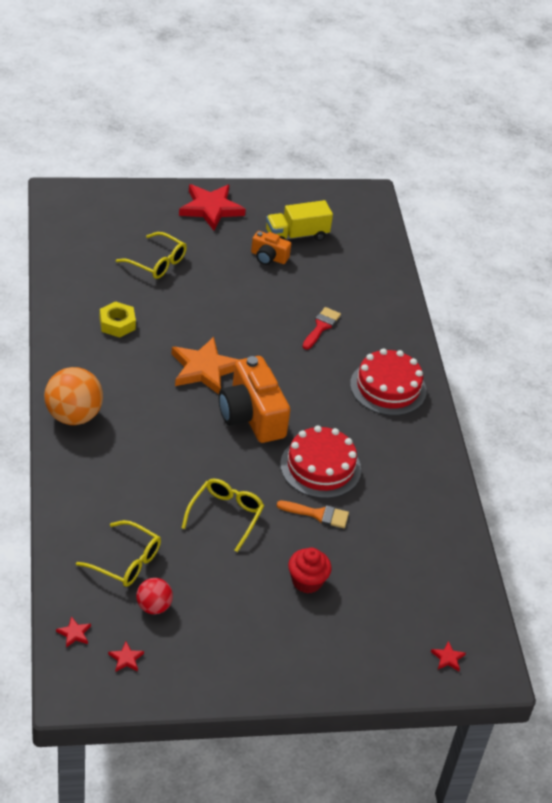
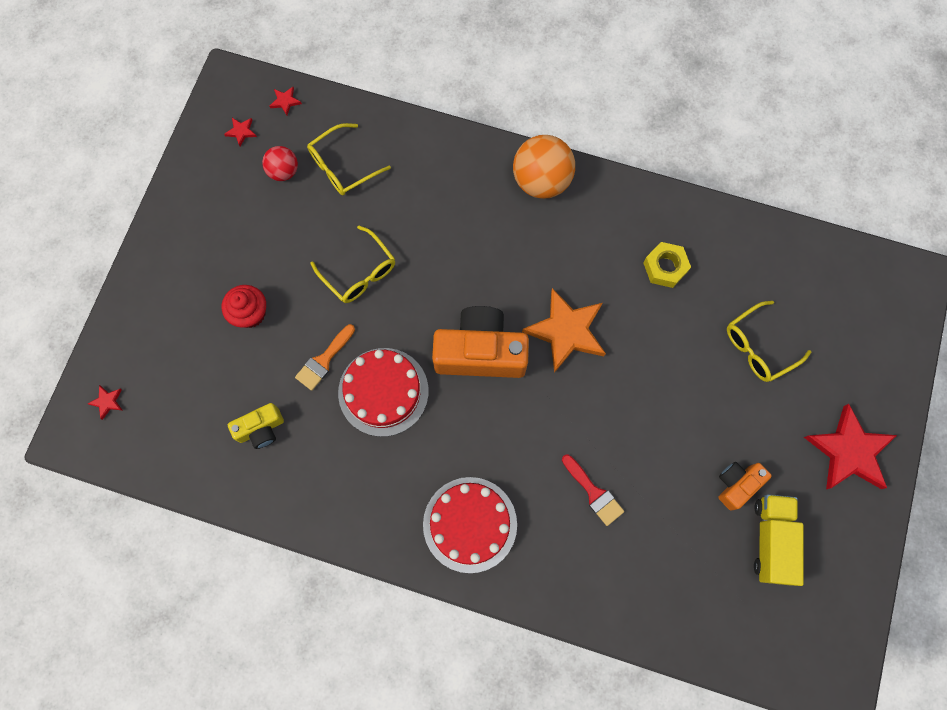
camera: 120 degrees right, 30 degrees up
(400, 537) = (261, 429): none -> yellow camera

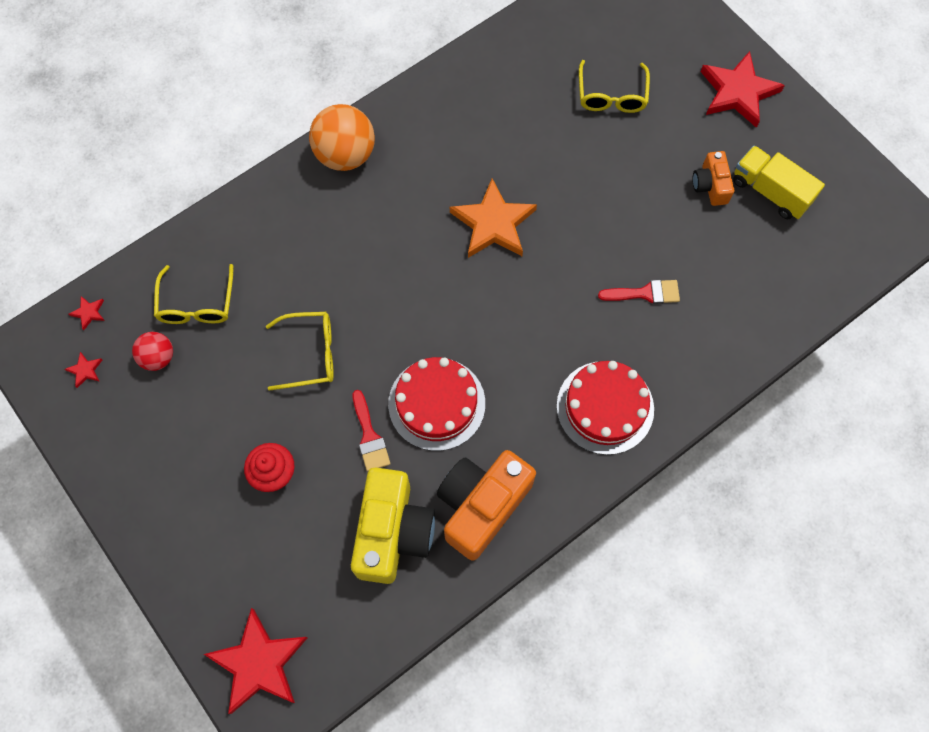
camera: 55 degrees left, 5 degrees down
(107, 402) = (259, 663): red star -> red star, size x2.49
(261, 429) = (393, 532): yellow camera -> yellow camera, size x1.91
(324, 360) = (369, 436): orange brush -> red brush
(480, 352) = (460, 301): orange camera -> orange camera (481, 505)
(665, 267) = (495, 115): yellow nut -> none

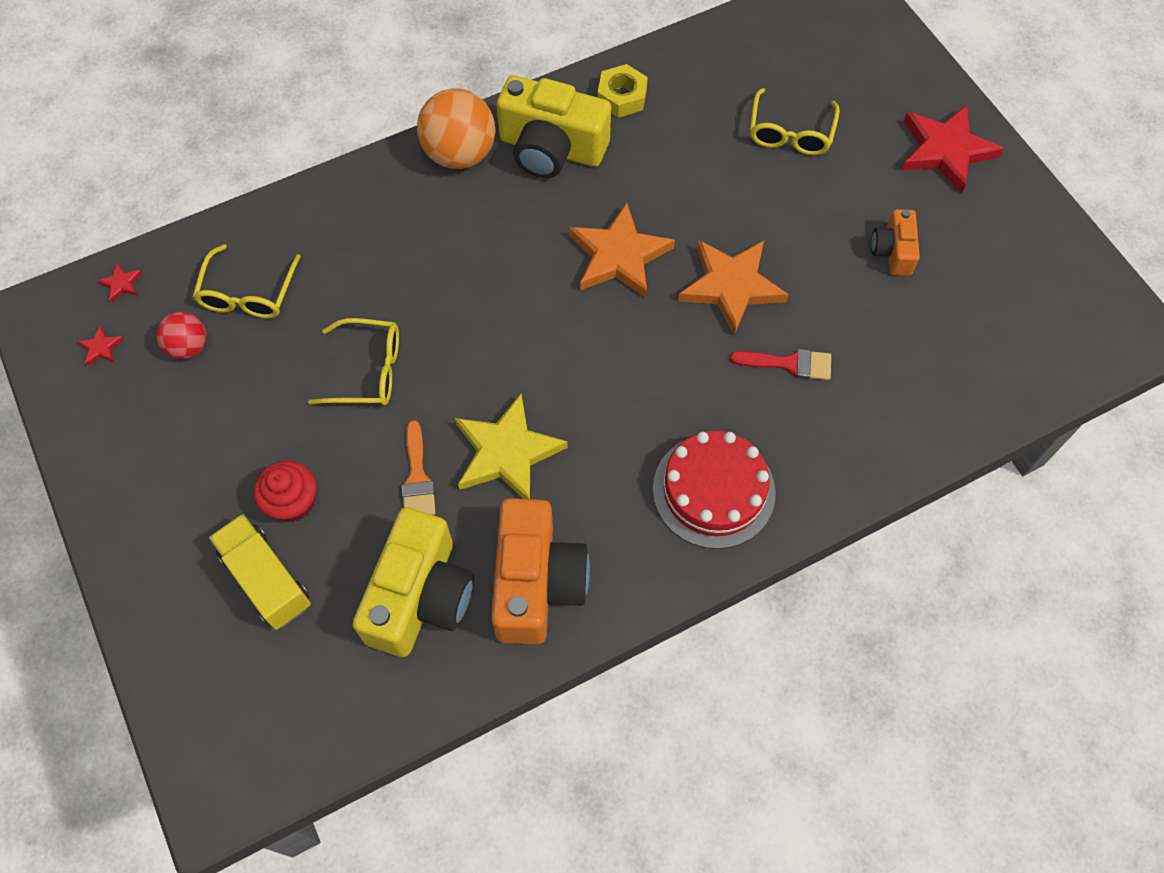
camera: 10 degrees right, 5 degrees down
(259, 663) = (221, 726): red star -> none
(369, 436) = (417, 477): red brush -> orange brush
(420, 139) = (551, 149): none -> yellow camera
(436, 403) = (507, 452): red cake -> yellow star
(469, 84) = (622, 97): none -> yellow nut
(481, 505) = (536, 583): orange camera -> orange camera turned 135 degrees clockwise
(588, 235) = (731, 286): none -> orange star
(770, 192) = (966, 269): yellow truck -> yellow truck (266, 579)

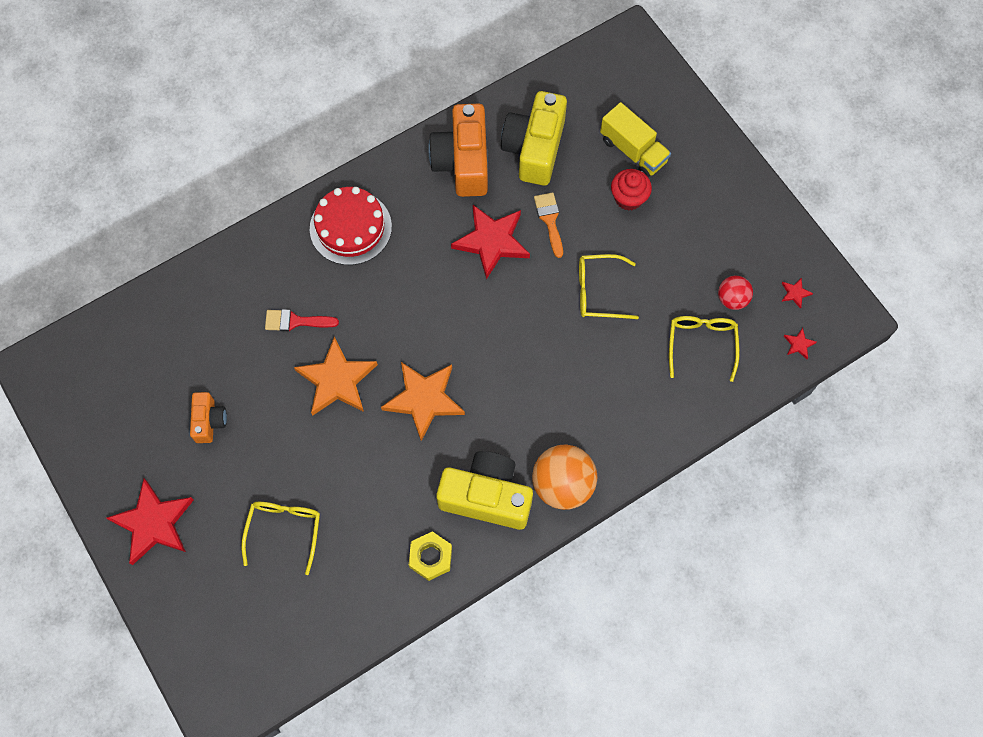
camera: 175 degrees right, 5 degrees up
(507, 452) = (492, 241): yellow star -> red star

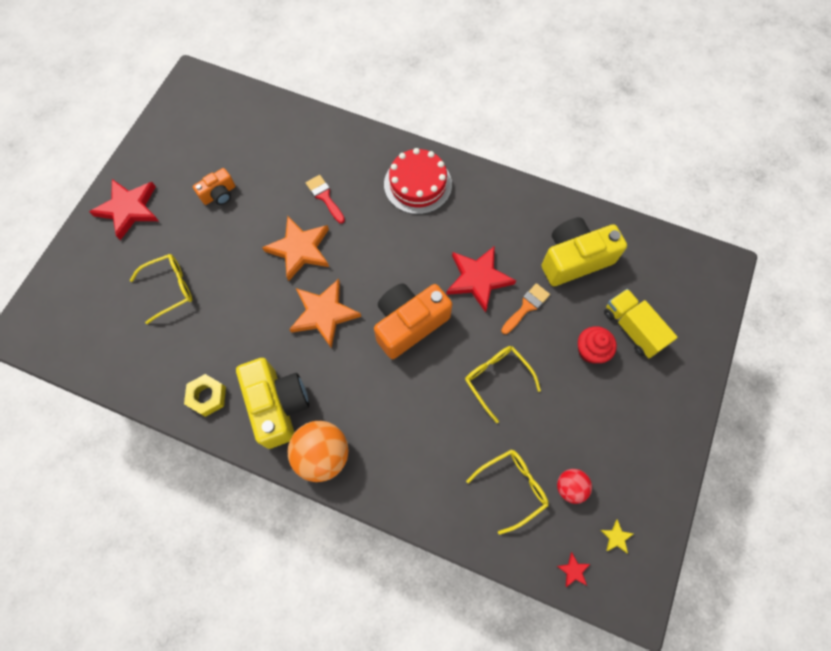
camera: 55 degrees right, 0 degrees up
(462, 162) = (524, 220): orange camera -> orange camera (409, 324)
(633, 151) = (632, 328): yellow truck -> yellow truck turned 135 degrees clockwise
(795, 293) = (616, 537): red star -> yellow star

